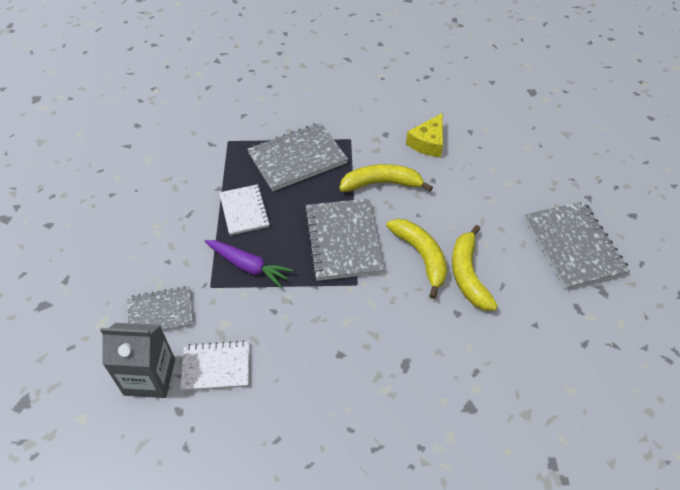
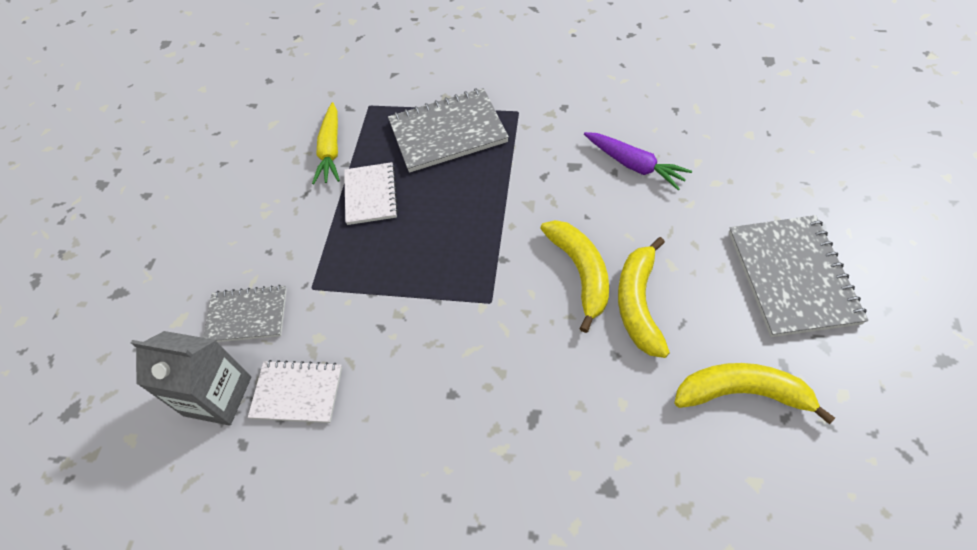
camera: 15 degrees right, 5 degrees up
(203, 178) = (331, 150): none -> yellow carrot
(248, 266) = (361, 266): purple carrot -> purple carrot (634, 165)
(343, 240) = (484, 243): grey notebook -> none
(381, 183) = (546, 171): yellow banana -> yellow banana (742, 393)
(428, 143) = (617, 121): yellow cheese -> none

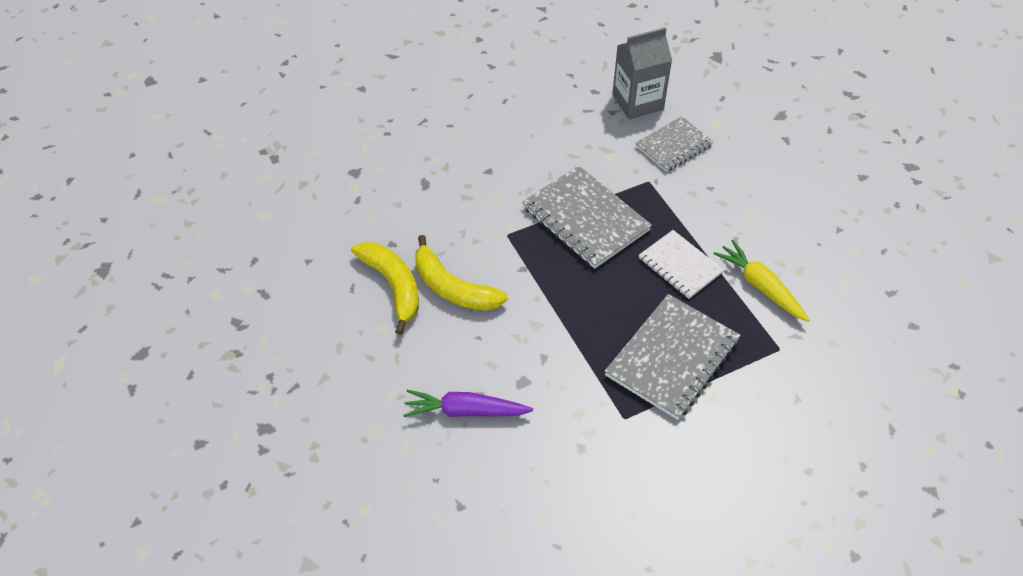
camera: 140 degrees right, 5 degrees down
(297, 393) = (589, 126): white notebook -> none
(742, 393) = (289, 261): yellow banana -> none
(791, 277) = (276, 366): grey notebook -> grey notebook (586, 219)

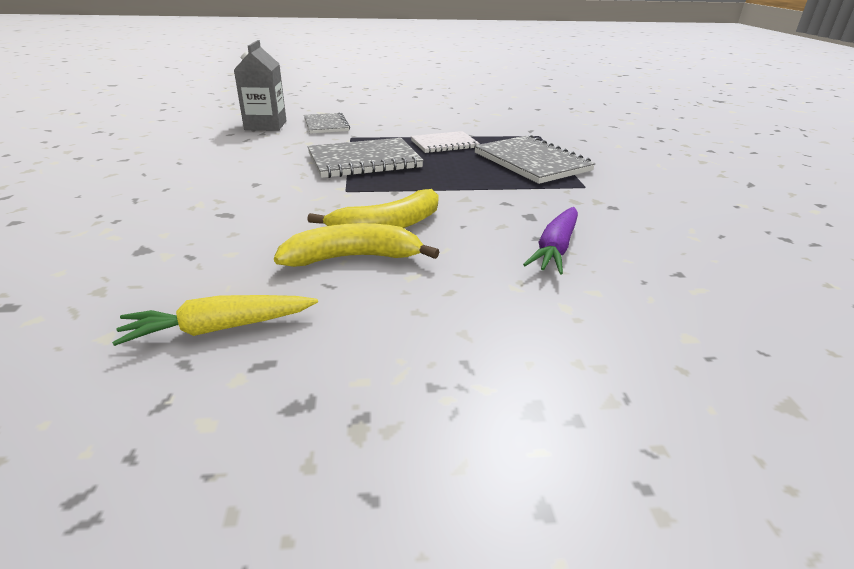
camera: 70 degrees left, 20 degrees down
(760, 286) = (482, 130): yellow carrot -> yellow carrot (219, 328)

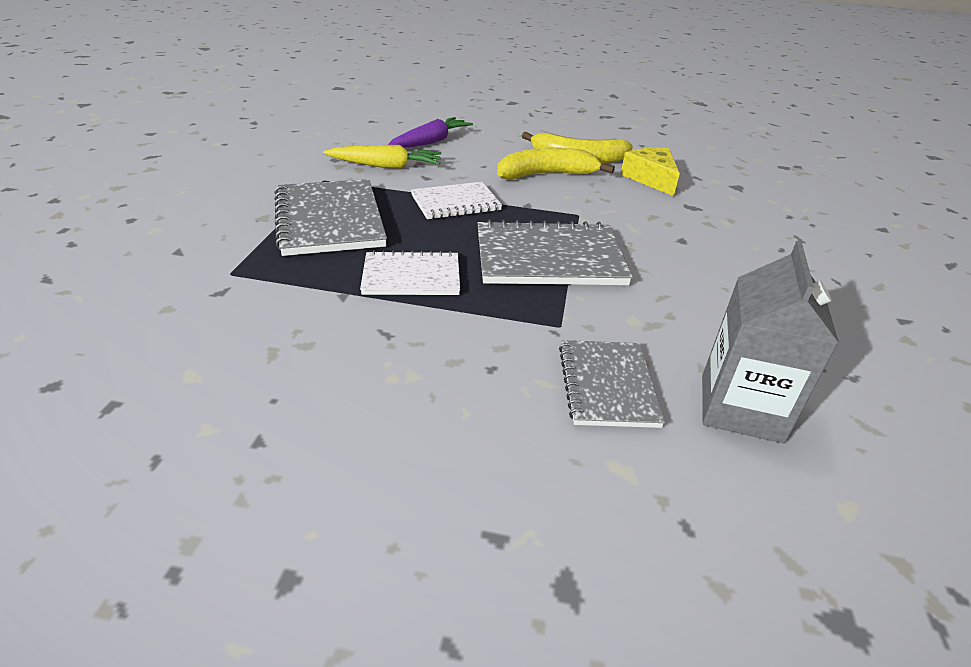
camera: 165 degrees left, 5 degrees up
(219, 328) = (652, 140): yellow carrot -> yellow carrot (386, 166)
(257, 242) = (651, 179): none -> yellow cheese
(456, 185) = (455, 203): none -> white notebook

